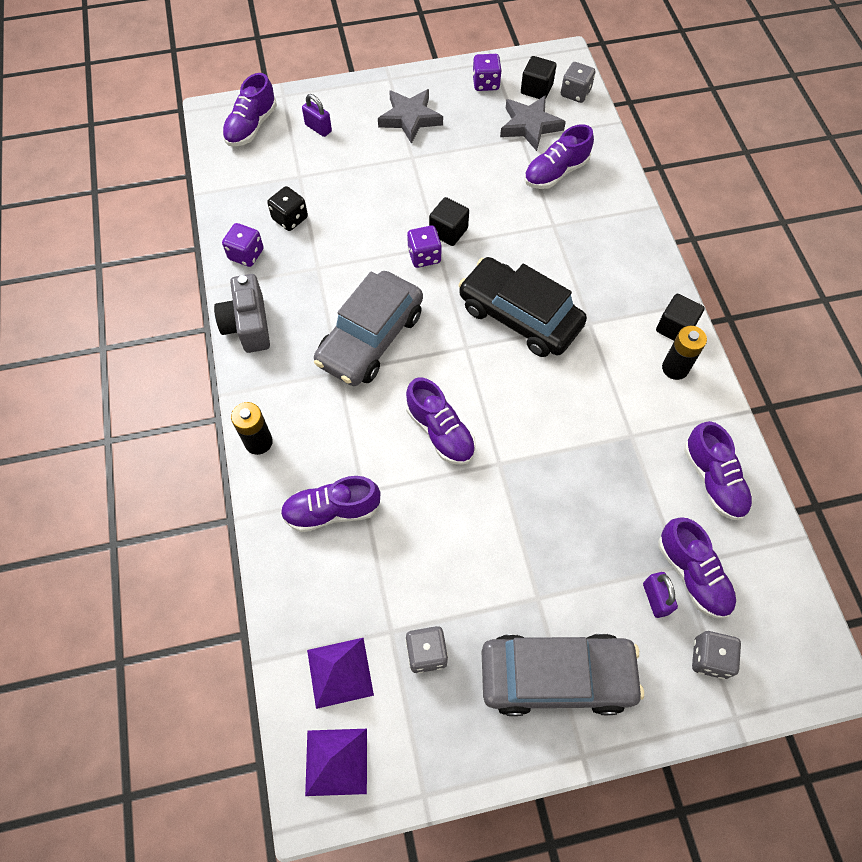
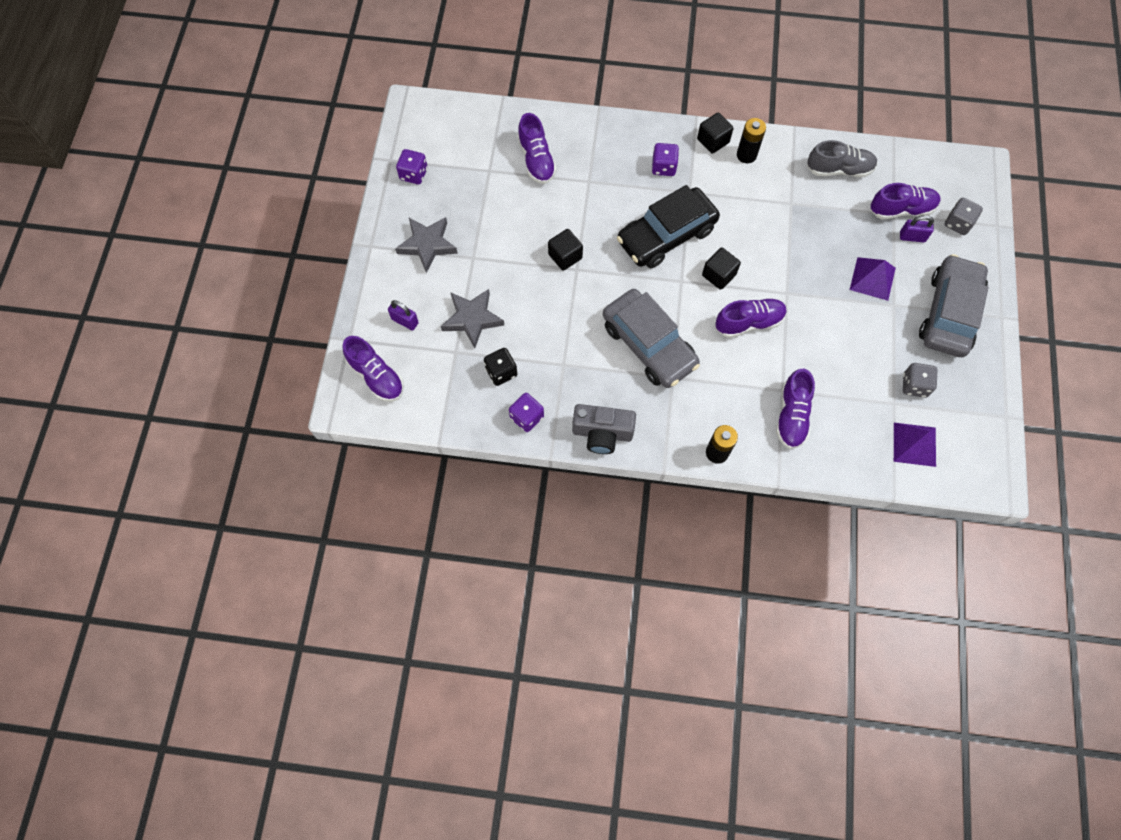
camera: 70 degrees left, 5 degrees up
(318, 128) = (405, 321): purple padlock -> purple padlock turned 60 degrees clockwise
(336, 761) = (973, 463): purple pyramid -> purple pyramid (872, 278)
(424, 256) = (583, 282): purple dice -> purple dice (663, 167)
(530, 126) = (478, 159): grey star -> grey star (472, 319)
(536, 89) = (439, 140): black cube -> black cube (719, 275)
(575, 93) = (457, 114): grey dice -> none
(713, 480) = (839, 169): purple shoe -> grey shoe

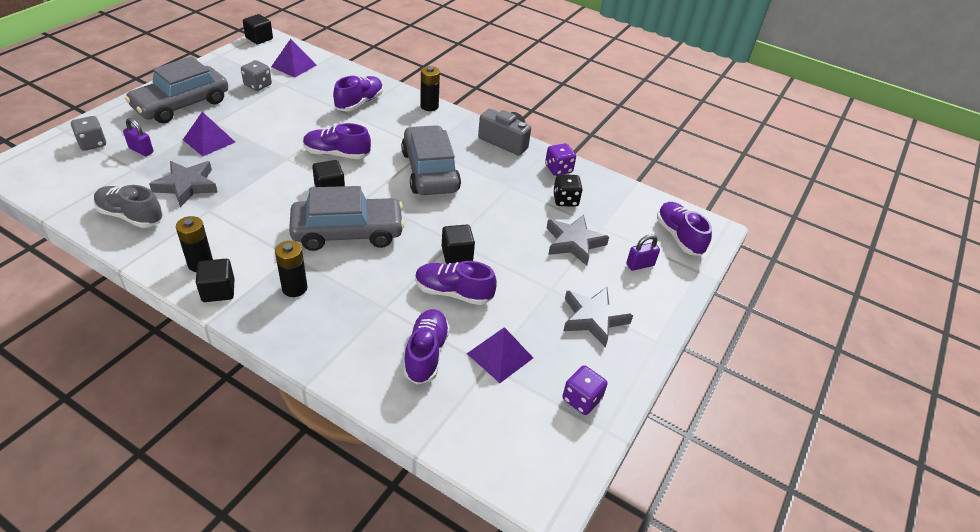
camera: 160 degrees left, 25 degrees down
(405, 321) = (640, 265): purple padlock -> purple padlock turned 75 degrees counterclockwise
(484, 181) = (500, 355): none -> purple pyramid
(663, 167) = (294, 288): purple dice -> black battery
(666, 235) = (348, 232): black car -> grey car
(833, 218) = (187, 186): none -> grey star
(901, 209) = (122, 169): purple shoe -> purple shoe (453, 292)
(1002, 477) = (259, 38): none -> black cube

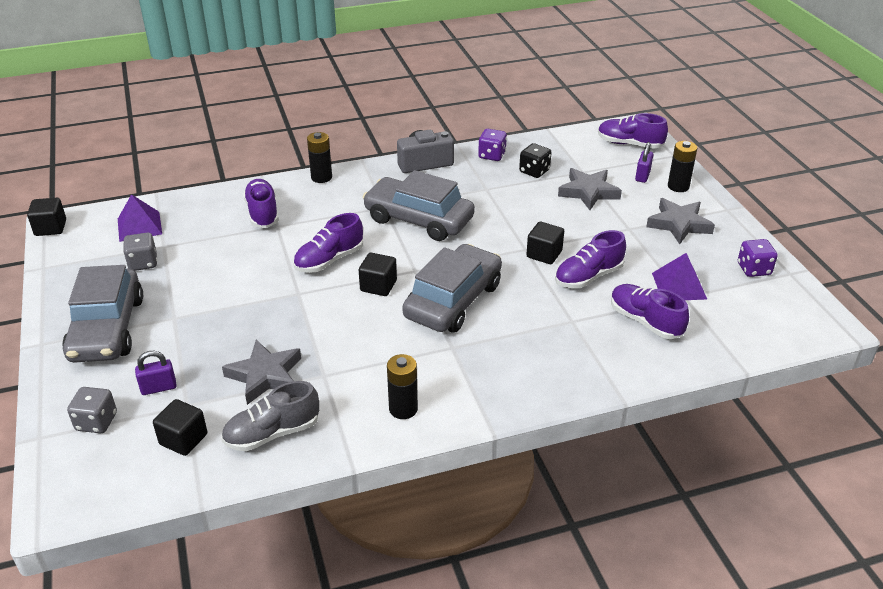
camera: 45 degrees left, 5 degrees down
(209, 141) = (203, 333): purple pyramid -> none
(218, 291) = (455, 411): black cube -> black cube (183, 439)
(294, 288) = (498, 362): black battery -> black battery (678, 186)

